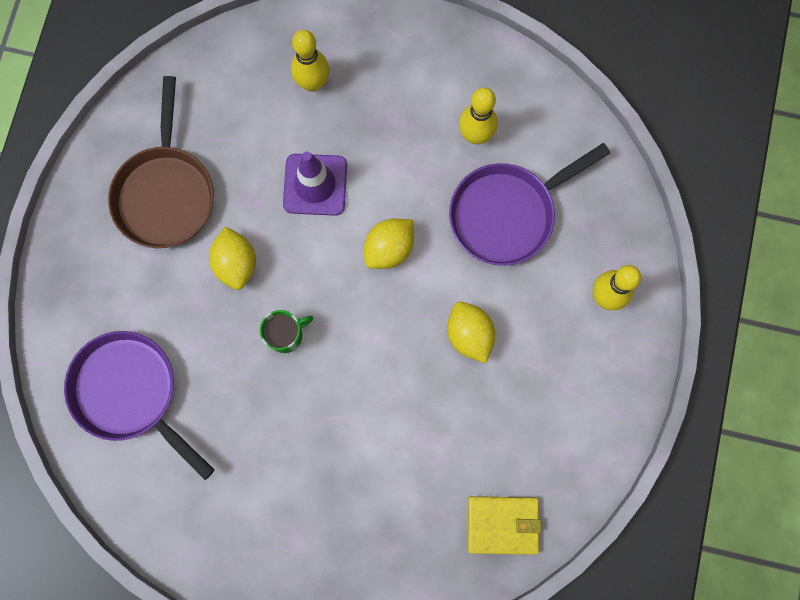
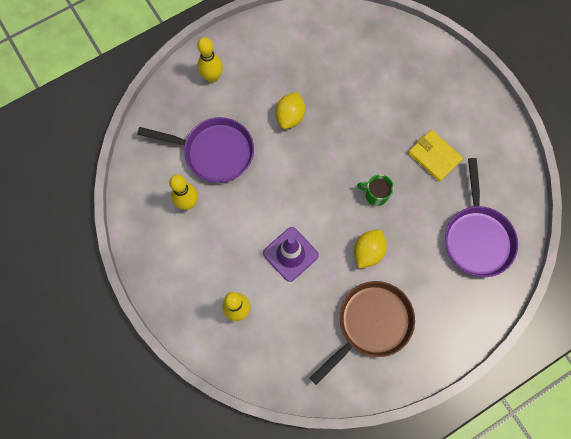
camera: 135 degrees left, 5 degrees down
(389, 249) = (286, 188): yellow lemon -> none
(503, 524) = (356, 32): yellow wallet -> yellow wallet (434, 156)

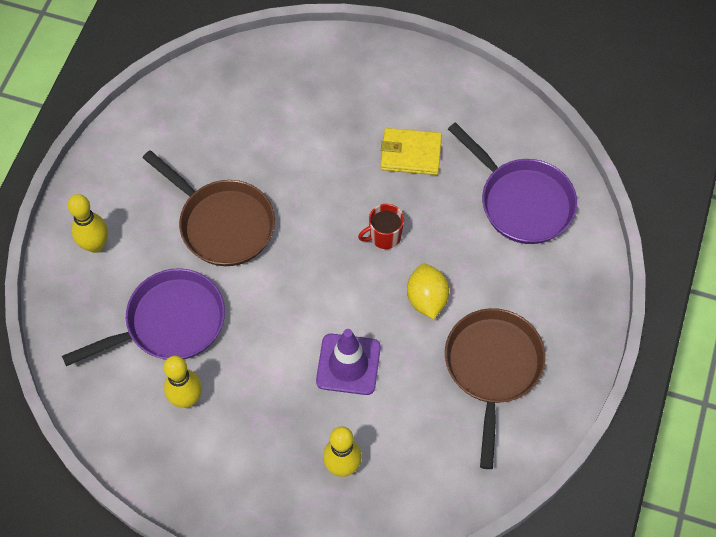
camera: 40 degrees left, 10 degrees down
(290, 117) = (222, 223): yellow lemon -> brown pan
(375, 195) = (384, 236): green mug -> red mug

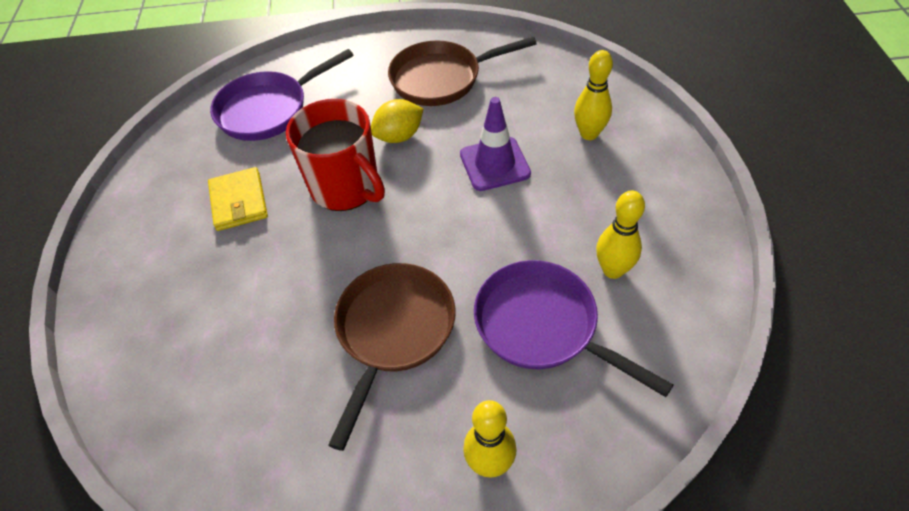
camera: 110 degrees left, 10 degrees down
(384, 236) = (346, 187): red mug -> red mug, size x2.07
(522, 202) = (268, 109): purple pan -> purple pan turned 150 degrees counterclockwise

